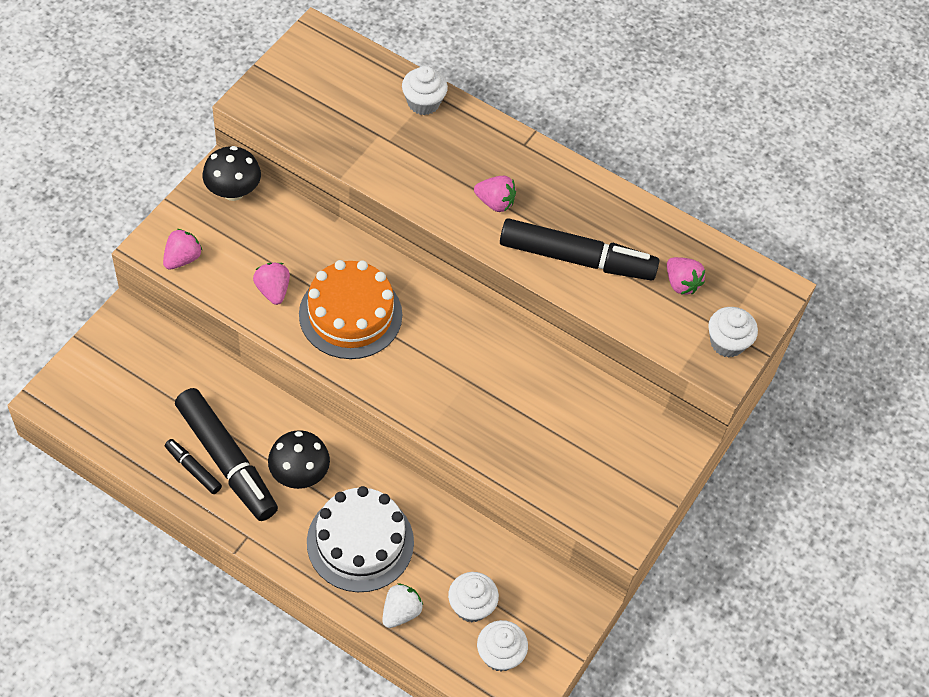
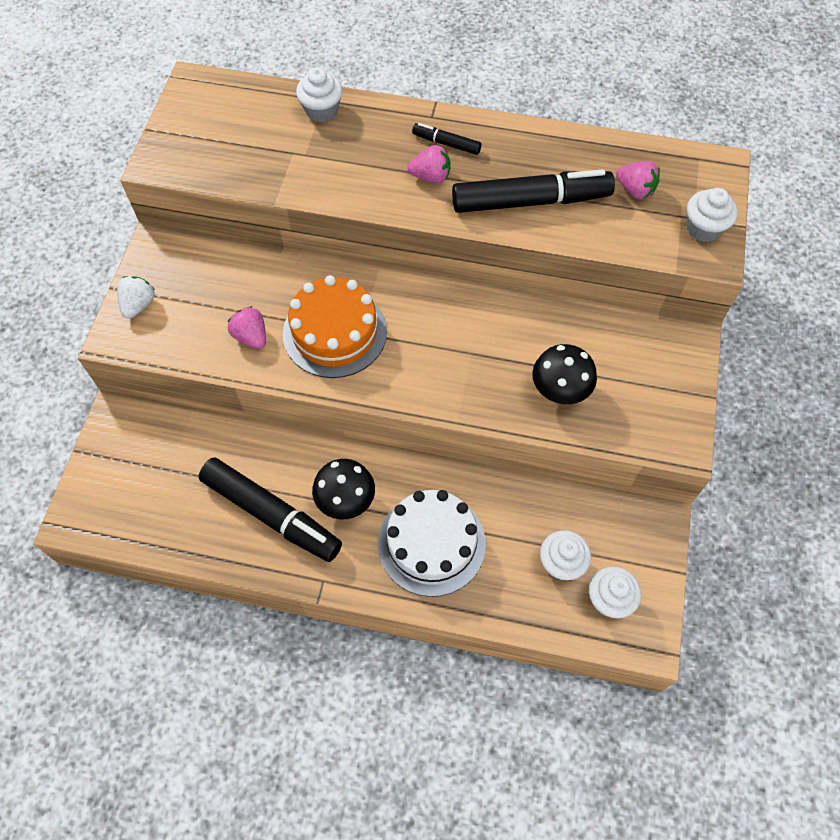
camera: 15 degrees left, 5 degrees up
(182, 258) = (150, 338): pink strawberry -> none
(193, 469) = (243, 535): black marker -> black marker (446, 143)
(233, 191) = (173, 258): black mushroom -> black mushroom (560, 390)
(400, 612) = (500, 596): white strawberry -> white strawberry (139, 305)

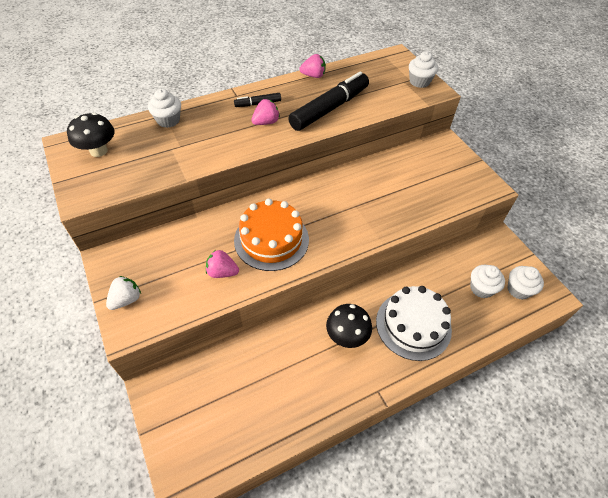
camera: 40 degrees left, 10 degrees down
(139, 305) = (126, 299): white strawberry -> white strawberry turned 60 degrees clockwise
(272, 514) = (312, 375): black marker -> none
(560, 390) = (415, 197): black mushroom -> black mushroom (98, 151)
(635, 190) = (372, 81): pink strawberry -> pink strawberry (313, 76)

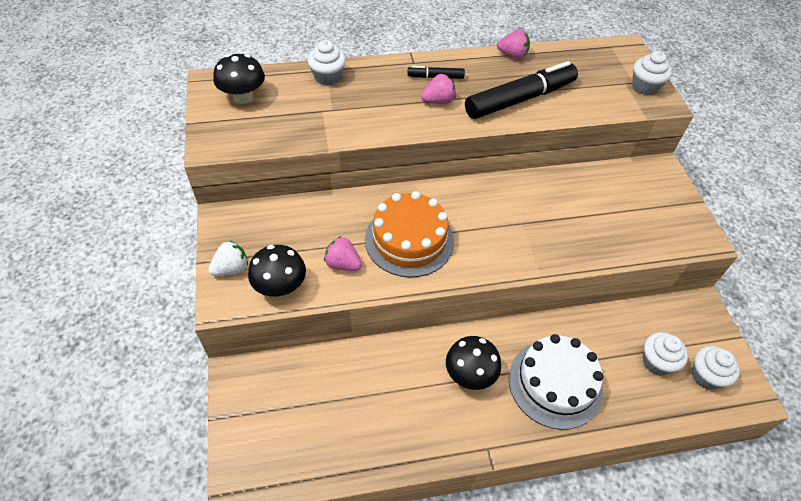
camera: 15 degrees right, 0 degrees up
(174, 305) = (280, 287): none -> black mushroom

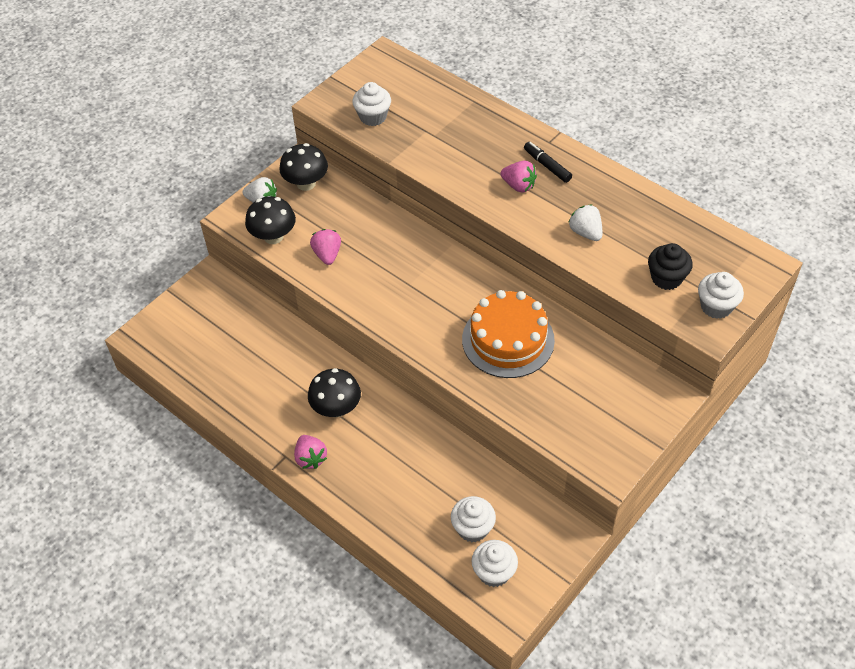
camera: 55 degrees right, 0 degrees up
(243, 97) = (388, 82): black mushroom -> black mushroom (306, 183)
(328, 77) = (466, 108): white cupcake -> white cupcake (373, 116)
(409, 240) = (390, 276): orange cake -> orange cake (508, 340)
(512, 55) = (642, 194): pink strawberry -> pink strawberry (310, 458)
(520, 99) = (585, 232): black marker -> white strawberry
(555, 383) = (381, 467): white cake -> none
(599, 91) = (666, 278): none -> black cupcake

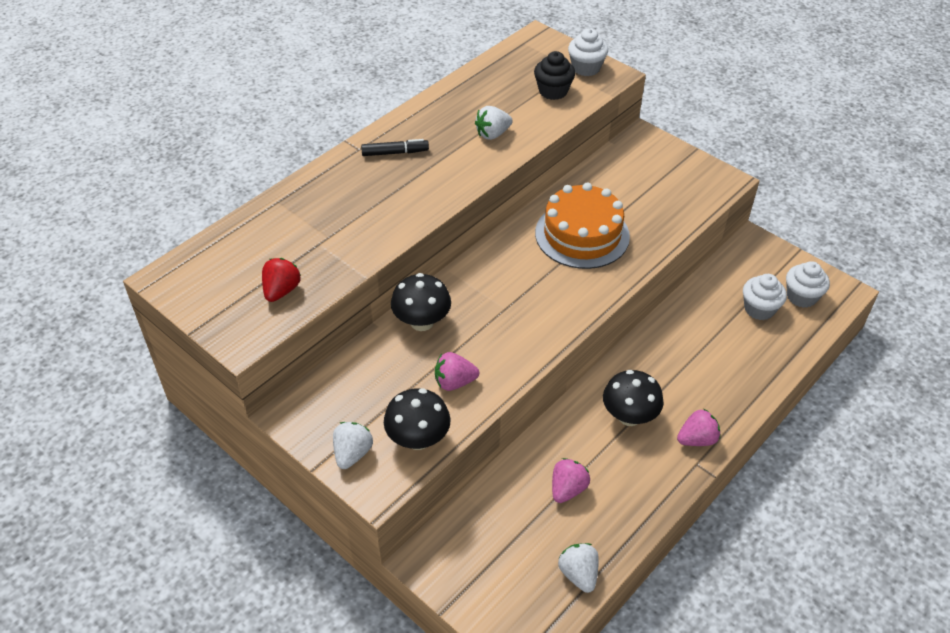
camera: 90 degrees left, 5 degrees down
(189, 369) = (578, 574): none -> white strawberry
(306, 183) = (328, 405): black mushroom -> black mushroom (422, 322)
(373, 116) = (281, 290): white cupcake -> red strawberry
(518, 186) = (421, 174): pink strawberry -> pink strawberry (567, 489)
(547, 166) = (395, 153): black marker -> black marker turned 150 degrees counterclockwise

